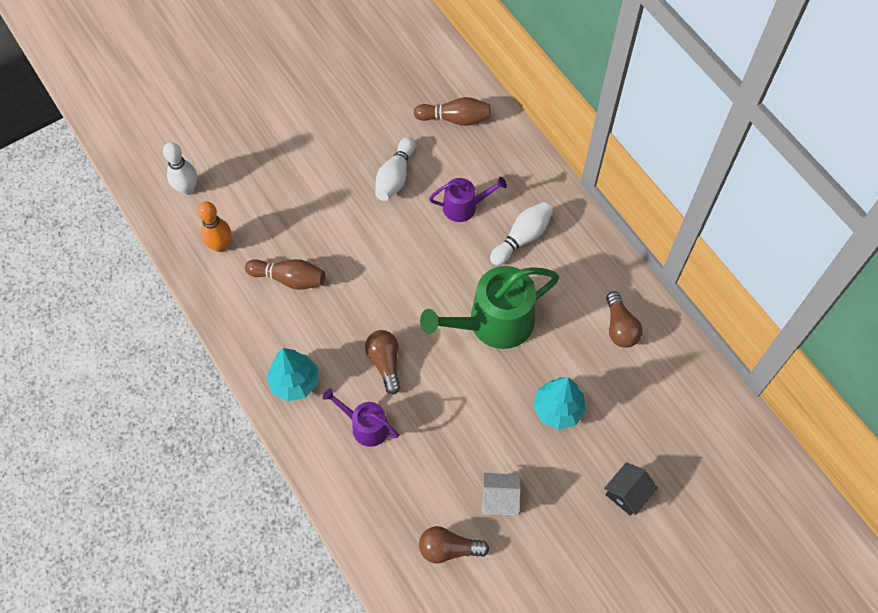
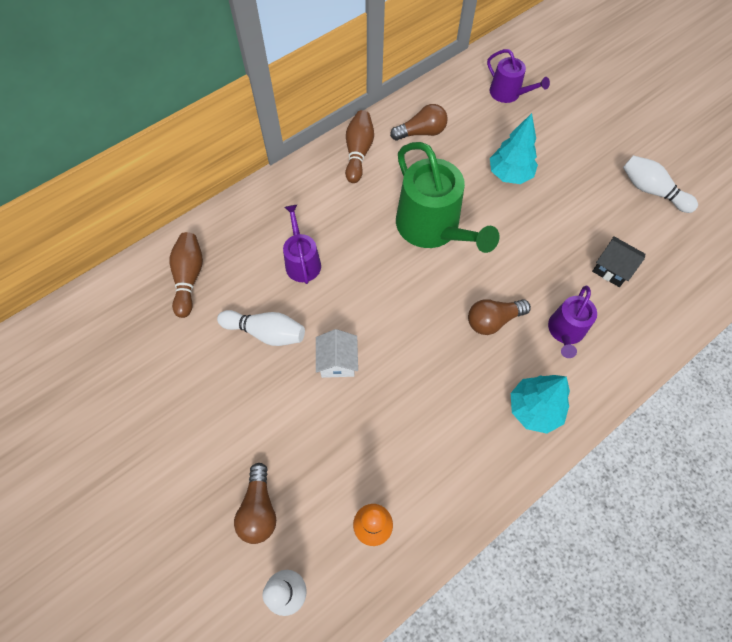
camera: 95 degrees left, 0 degrees up
(289, 278) = (408, 433): brown bowling pin -> brown bowling pin (358, 153)
(448, 548) = (662, 250): brown light bulb -> brown light bulb (259, 509)
(500, 499) = (604, 214): white house -> white house (337, 361)
(522, 238) = (336, 209): white bowling pin -> white bowling pin (651, 191)
(627, 493) = (572, 126): black house -> black house (612, 268)
(679, 430) = (508, 93): none -> purple watering can

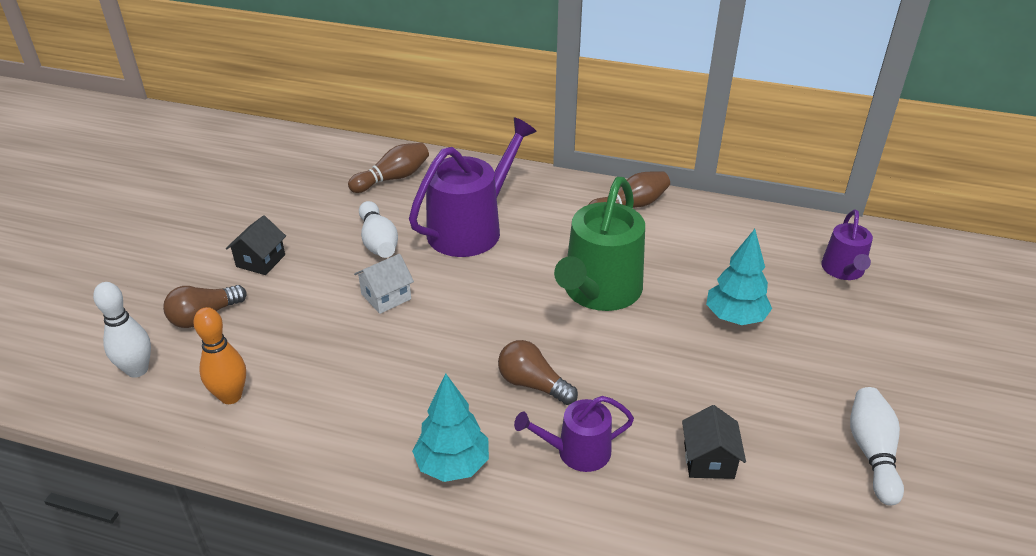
camera: 55 degrees right, 25 degrees down
(218, 432) = (261, 260): none -> black house
(302, 261) = (471, 228): purple watering can -> purple watering can, size x1.83
(421, 132) = (706, 233): brown light bulb -> none

